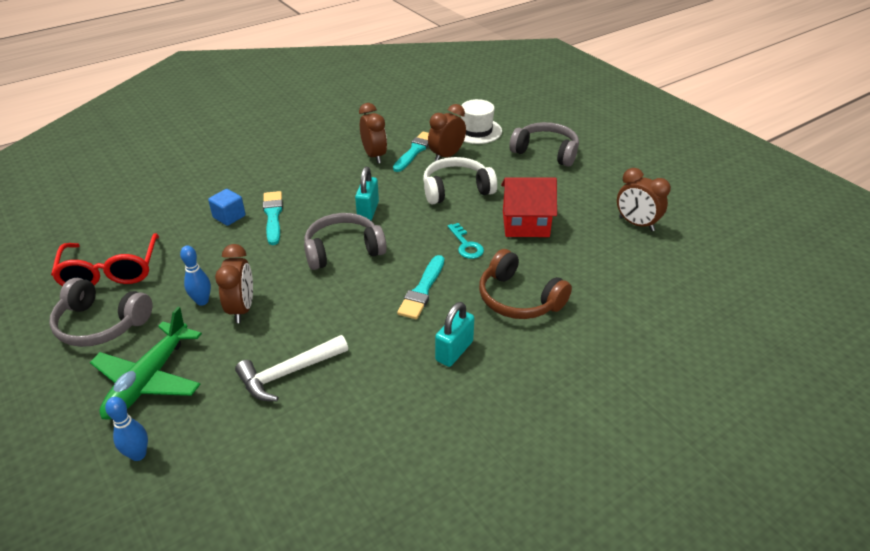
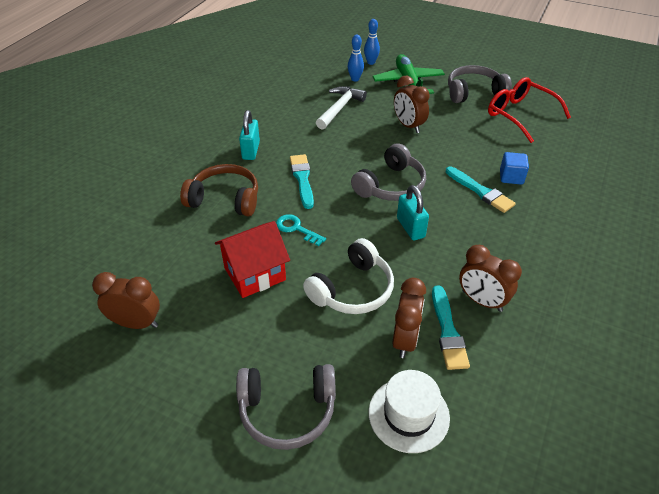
camera: 150 degrees right, 5 degrees up
(202, 301) = (438, 121): blue bowling pin -> blue bowling pin (355, 79)

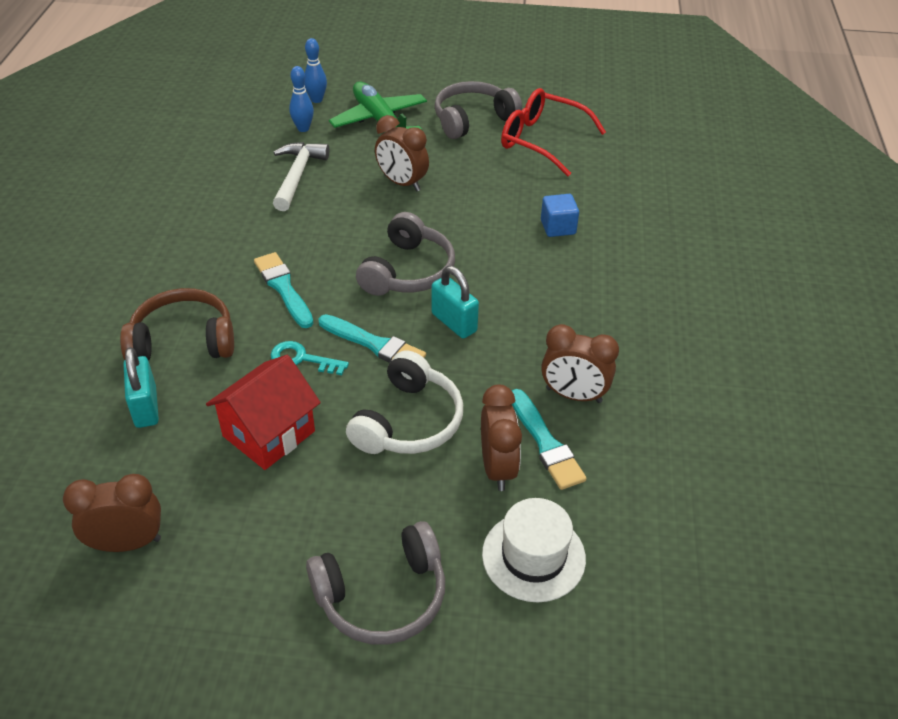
camera: 20 degrees left, 0 degrees up
(251, 150) = (192, 263): turquoise padlock -> turquoise padlock (146, 407)
(480, 191) = (526, 254): turquoise brush -> turquoise brush (374, 344)

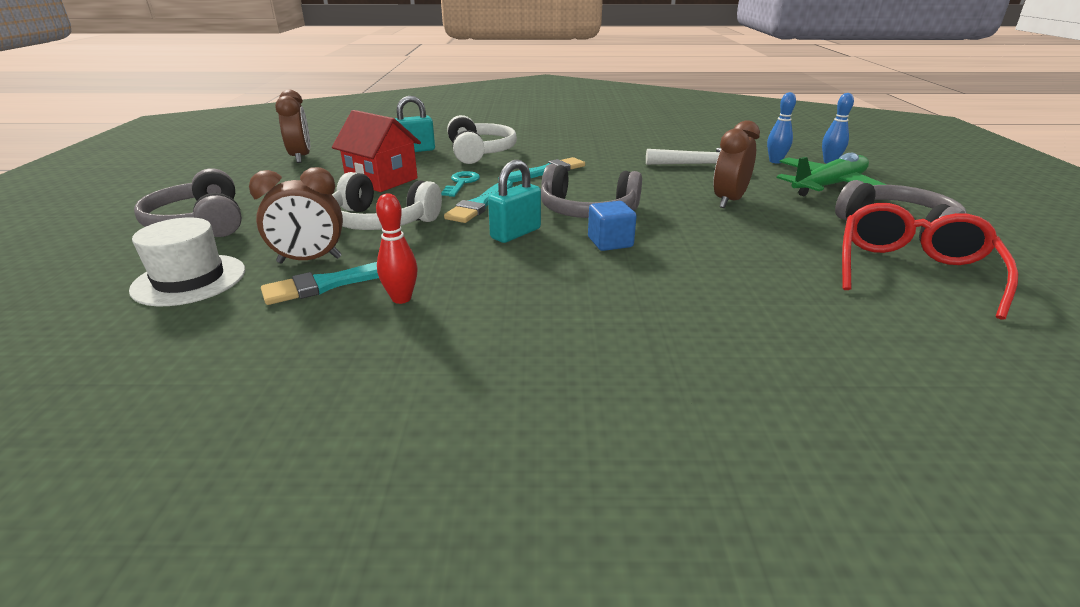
camera: 85 degrees right, 15 degrees down
(183, 340) = (480, 152): brown headphones -> white headphones
(558, 227) = (717, 285): blue cube -> blue cube (610, 242)
(573, 395) = (401, 298): brown clock -> red bowling pin

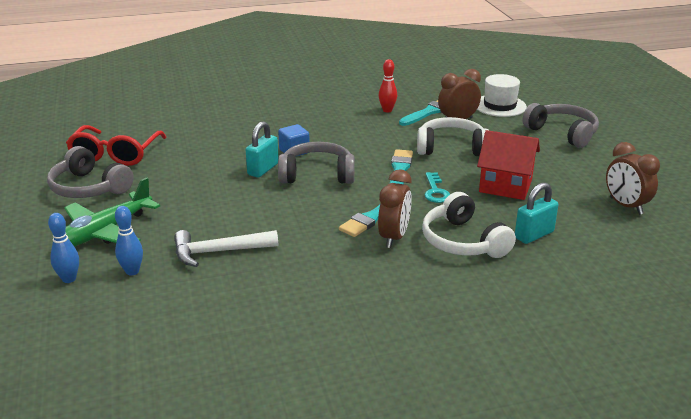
camera: 165 degrees right, 0 degrees up
(515, 233) = (357, 150): turquoise padlock -> turquoise padlock (263, 169)
(728, 201) = (205, 199): brown clock -> brown clock (394, 237)

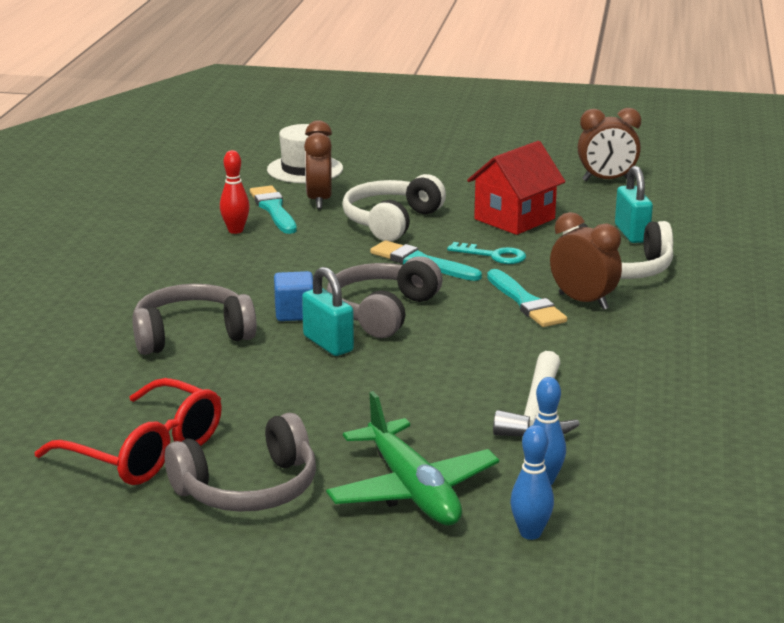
camera: 65 degrees left, 5 degrees down
(562, 133) = (416, 160): grey headphones -> grey headphones (191, 335)

